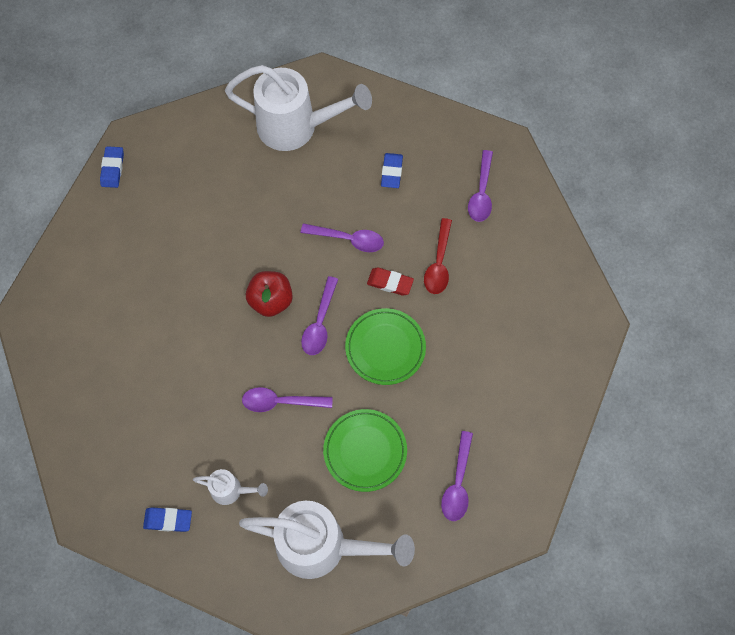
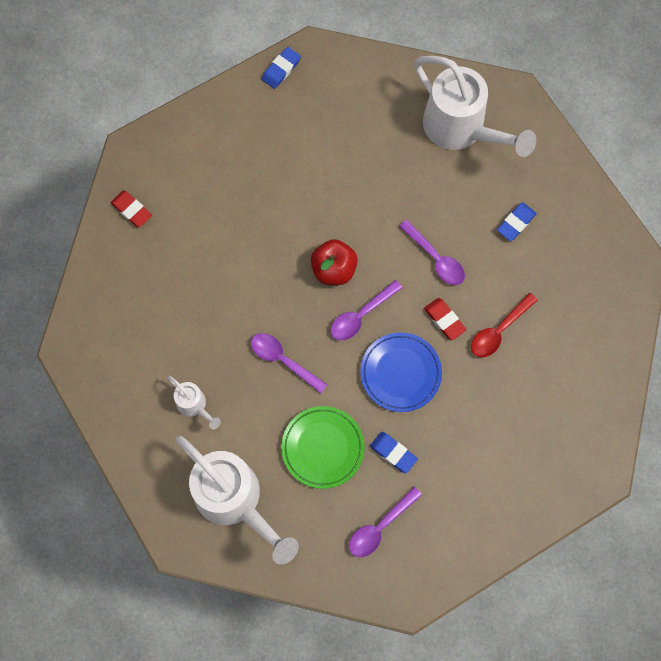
camera: 35 degrees right, 5 degrees up
(60, 363) = (131, 210): none -> red eraser
(168, 520) = (130, 395): blue eraser -> blue eraser (393, 453)
(385, 348) = (400, 373): green plate -> blue plate
(481, 193) = (582, 293): purple spoon -> none

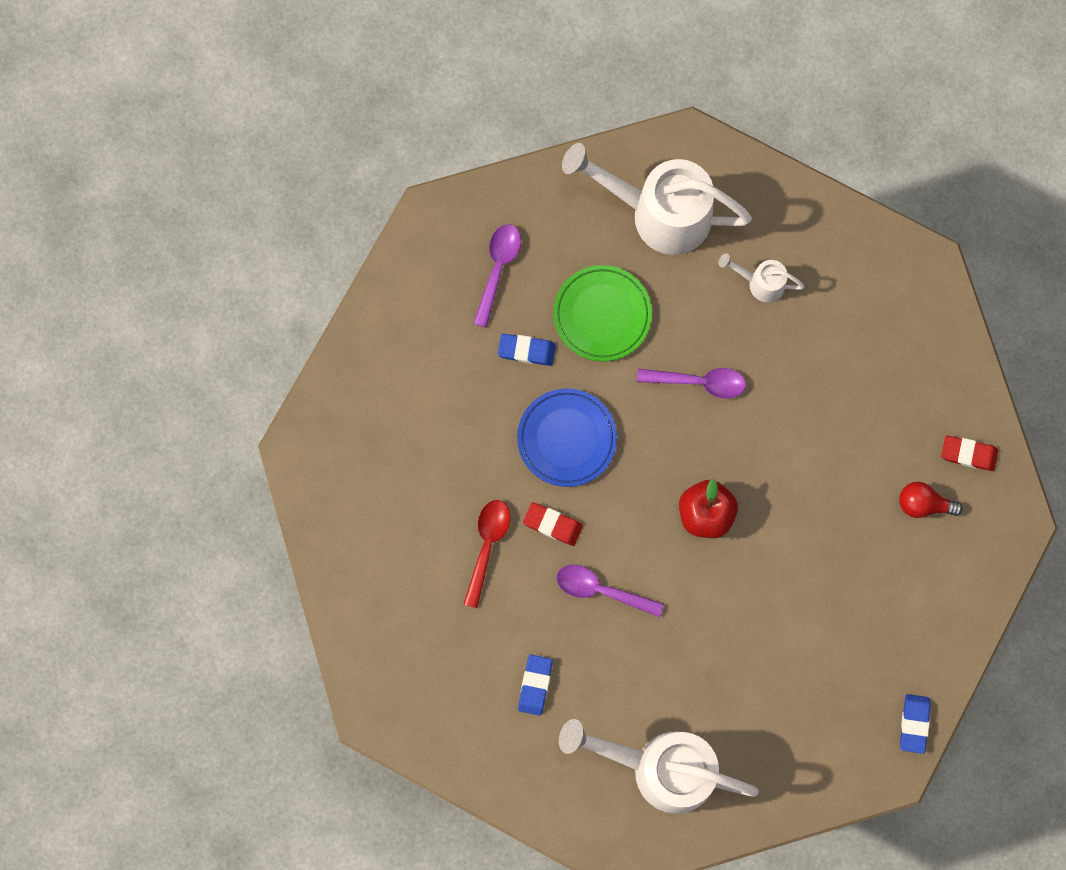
camera: 150 degrees right, 5 degrees up
(184, 195) = (923, 504): none -> red light bulb
(361, 315) = (645, 478): purple spoon -> none

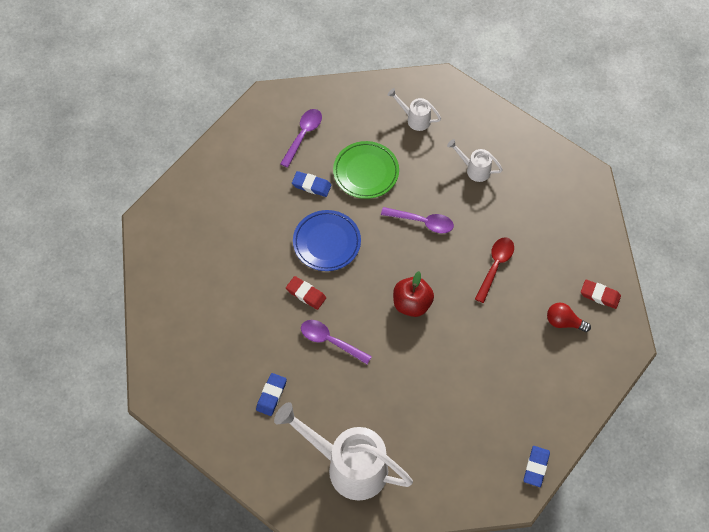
camera: 10 degrees right, 15 degrees down
(487, 546) = (258, 300): red spoon -> red spoon (495, 266)
(659, 213) = (415, 119): white watering can -> white watering can, size x0.46

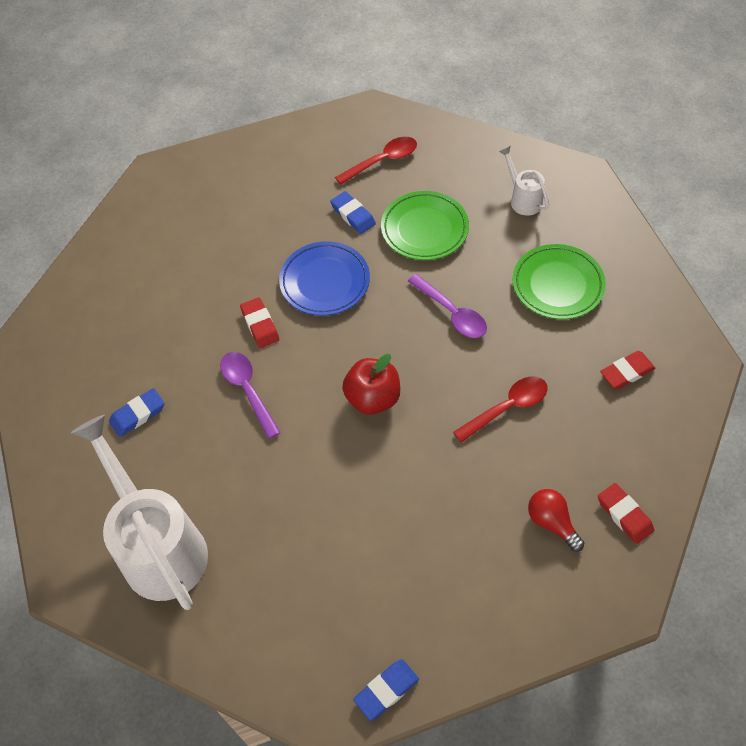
camera: 35 degrees right, 5 degrees down
(303, 135) = (382, 161): purple spoon -> red spoon
(474, 169) = (557, 285): white watering can -> green plate
(549, 206) = (626, 372): none -> red eraser

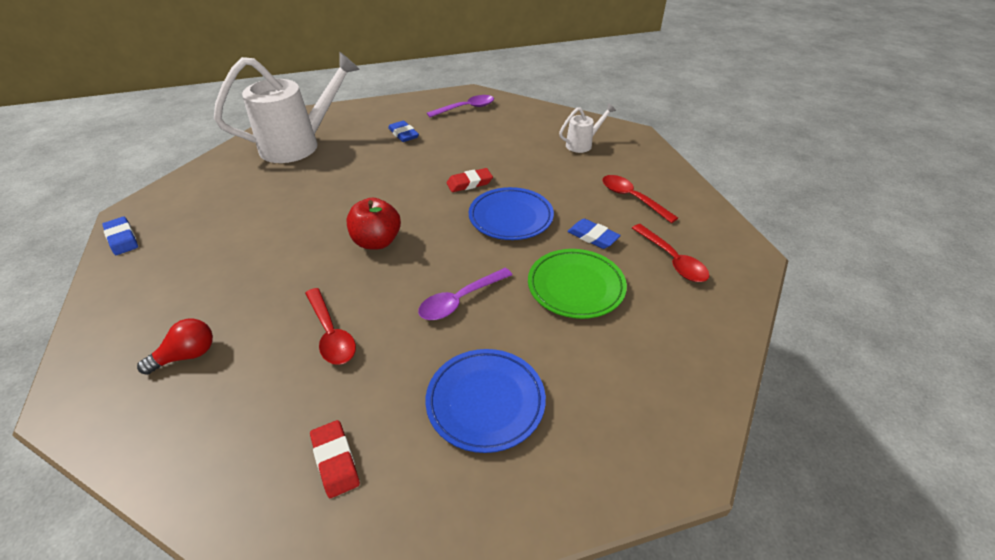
camera: 90 degrees right, 15 degrees down
(247, 390) = (408, 178): purple spoon -> purple spoon (466, 108)
(288, 182) = (632, 198): none -> red spoon
(353, 215) = (593, 237): blue eraser -> blue eraser turned 75 degrees clockwise
(523, 199) = (629, 382): white watering can -> white watering can (582, 144)
(557, 285) = (485, 402): green plate -> blue plate
(624, 515) = (155, 423): red eraser -> none

